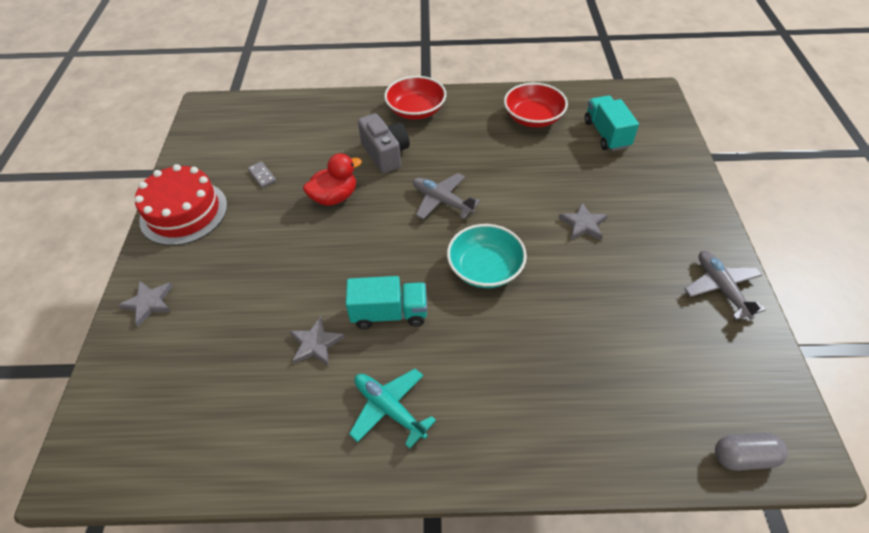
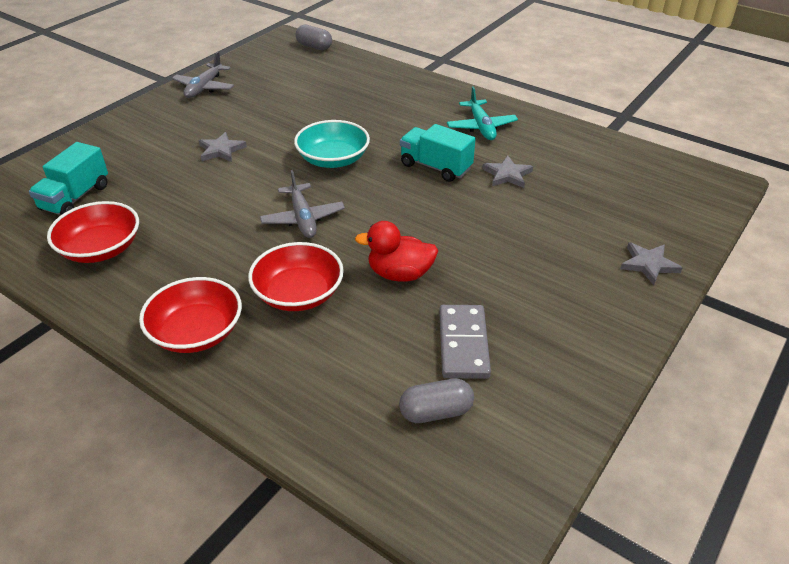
camera: 145 degrees left, 10 degrees down
(184, 212) = (585, 344): red cake -> none
(256, 138) = (436, 412): none -> grey capsule
(262, 176) = (463, 344): grey domino -> grey domino, size x1.89
(385, 154) = (298, 294): grey camera -> red bowl

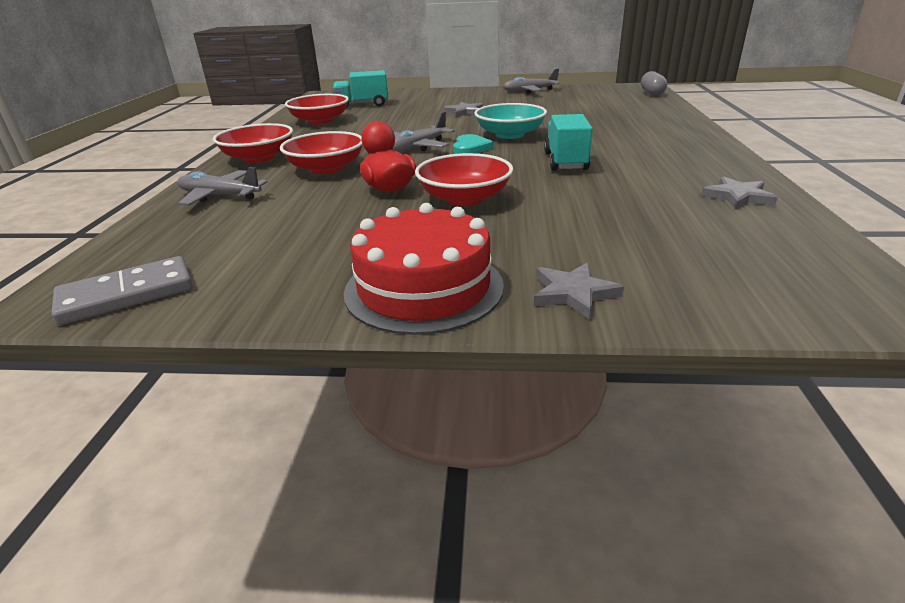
camera: 60 degrees right, 10 degrees down
(303, 388) = (220, 196): none -> grey plane
(344, 193) = (470, 148): none -> turquoise heart
(436, 412) = (215, 244): grey capsule -> none
(463, 344) = (316, 232): grey domino -> grey domino (127, 294)
(464, 244) = (464, 198): none -> red bowl
(481, 127) = (671, 159): turquoise plane -> none
(507, 175) = (611, 187): grey star -> grey star (738, 196)
(602, 319) = (424, 288): none -> red cake

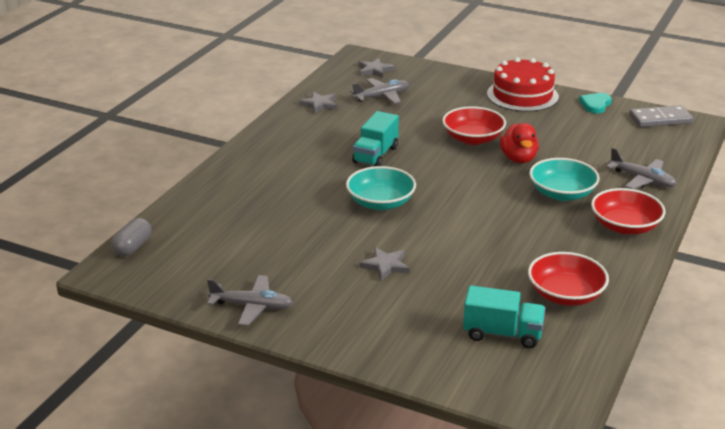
camera: 160 degrees left, 0 degrees up
(326, 168) = (562, 193): red bowl -> turquoise bowl
(418, 147) = (474, 205): grey plane -> grey plane (382, 96)
(470, 148) = (431, 191): turquoise heart -> turquoise heart (595, 104)
(573, 293) = (462, 81): grey star -> grey star (374, 70)

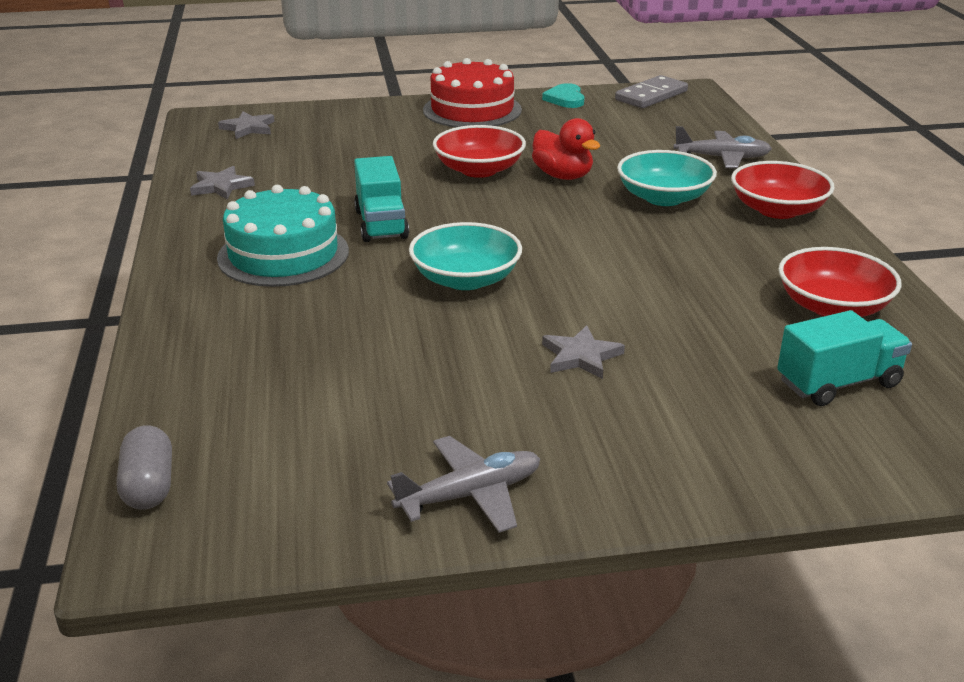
camera: 35 degrees left, 0 degrees up
(306, 156) = (283, 254): none -> turquoise cake
(382, 96) = (298, 155): grey plane -> none

